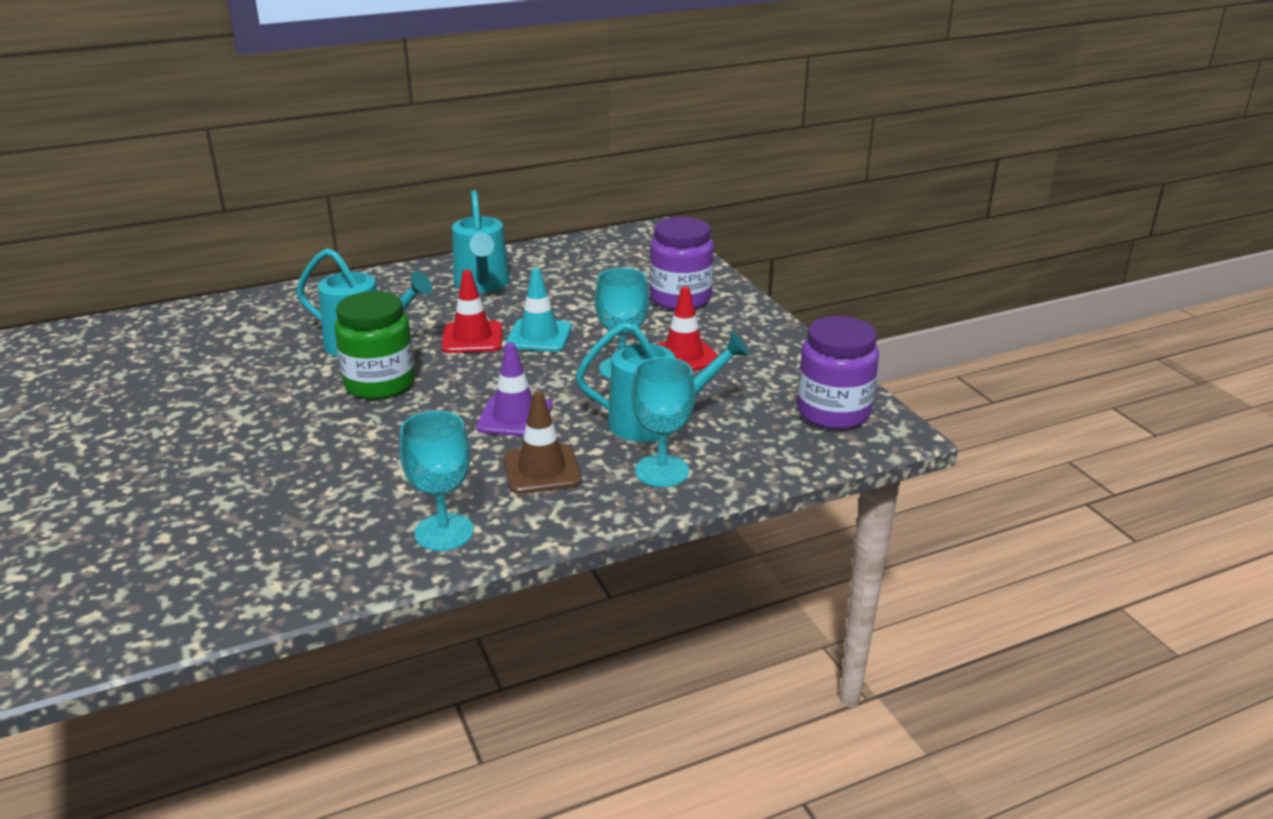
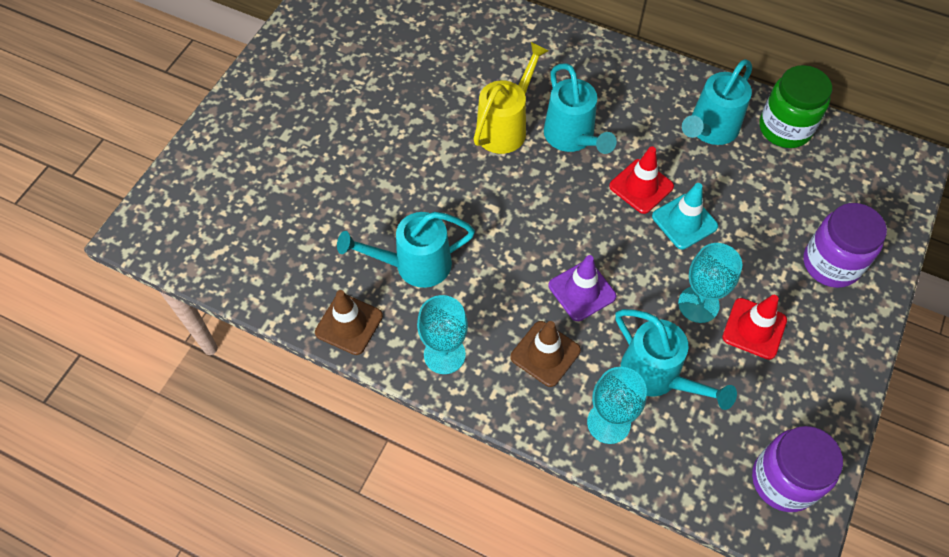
camera: 50 degrees right, 30 degrees up
(286, 370) = (506, 127): none -> yellow watering can
(300, 581) = (349, 324): none -> brown traffic cone
(317, 499) = (414, 265): none -> turquoise watering can
(380, 384) = (541, 187): green jar -> green jar (785, 128)

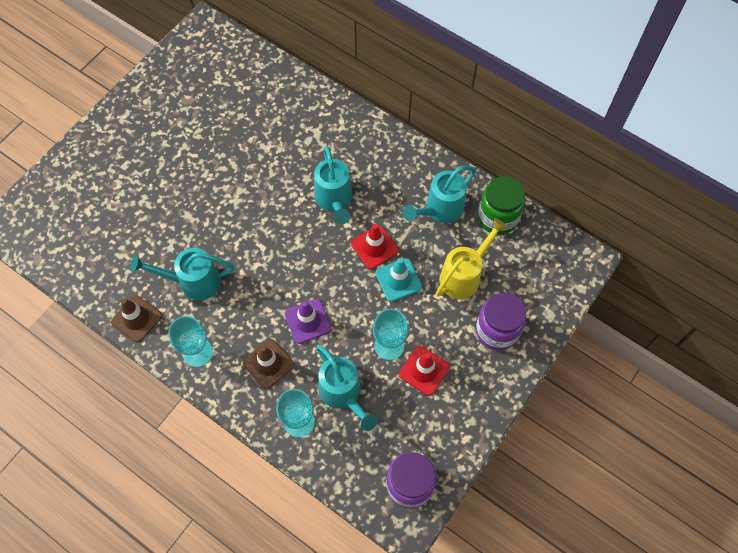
camera: 10 degrees right, 5 degrees up
(506, 127) = (287, 183): yellow watering can -> yellow watering can (464, 275)

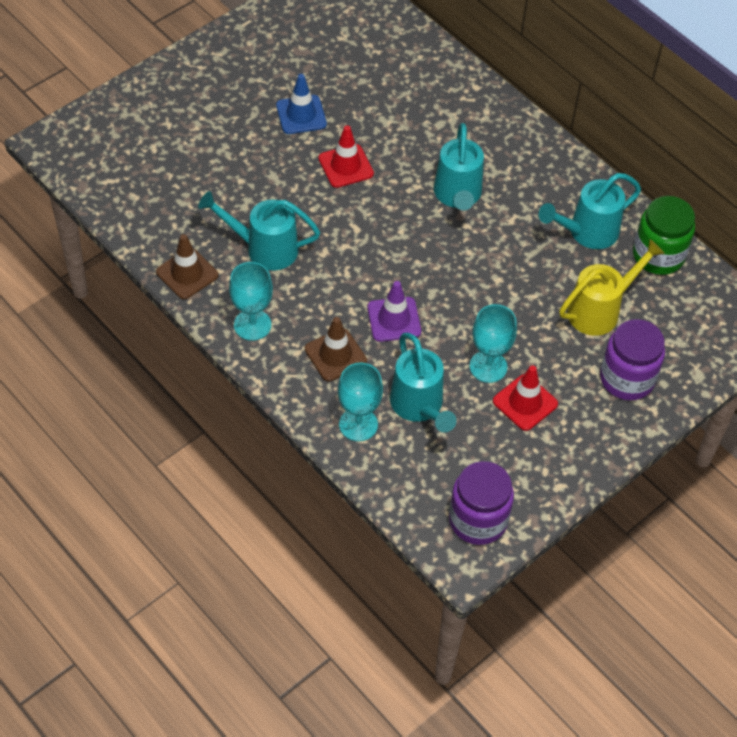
camera: 10 degrees right, 10 degrees down
(198, 156) = (301, 115): none -> blue traffic cone
(374, 247) = (495, 256): red traffic cone -> red traffic cone (346, 166)
(398, 280) = (516, 298): turquoise traffic cone -> none

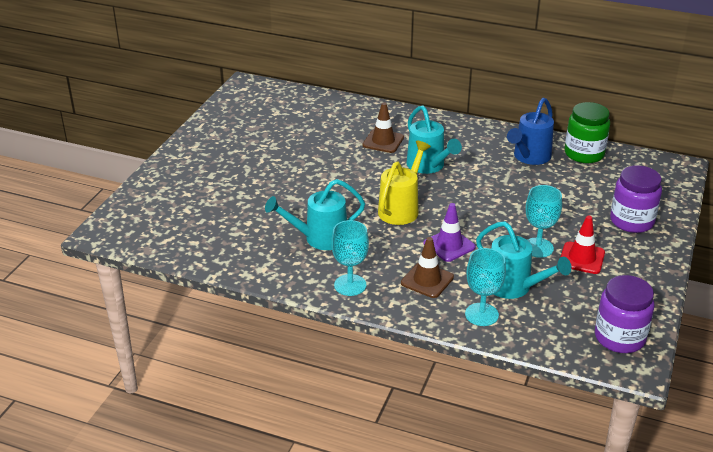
camera: 25 degrees left, 20 degrees down
(187, 274) = (274, 273): brown traffic cone -> brown traffic cone (383, 141)
(301, 115) = (282, 159): blue traffic cone -> none
(346, 166) = (338, 175): red traffic cone -> none
(587, 232) = (529, 157): turquoise watering can -> blue watering can
(600, 310) = (578, 192): yellow watering can -> yellow watering can (401, 209)

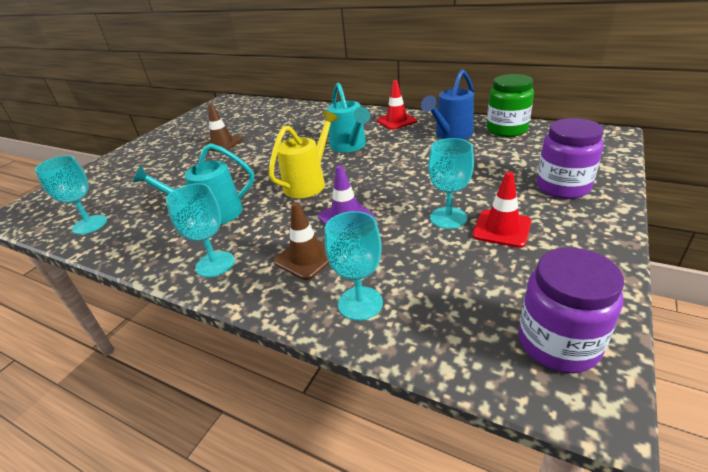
camera: 10 degrees right, 0 degrees up
(200, 247) = (90, 224): none -> turquoise goblet
(383, 141) = (316, 130): brown traffic cone -> brown traffic cone (222, 143)
(469, 134) = (396, 121): none -> red traffic cone
(514, 287) = (411, 266): turquoise watering can -> none

